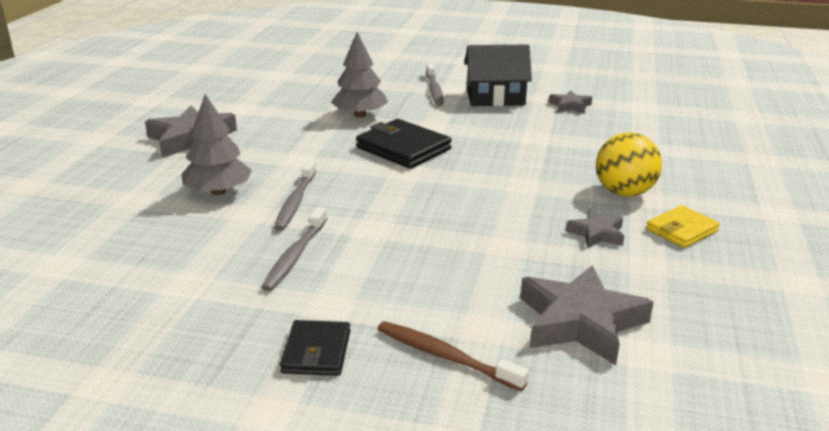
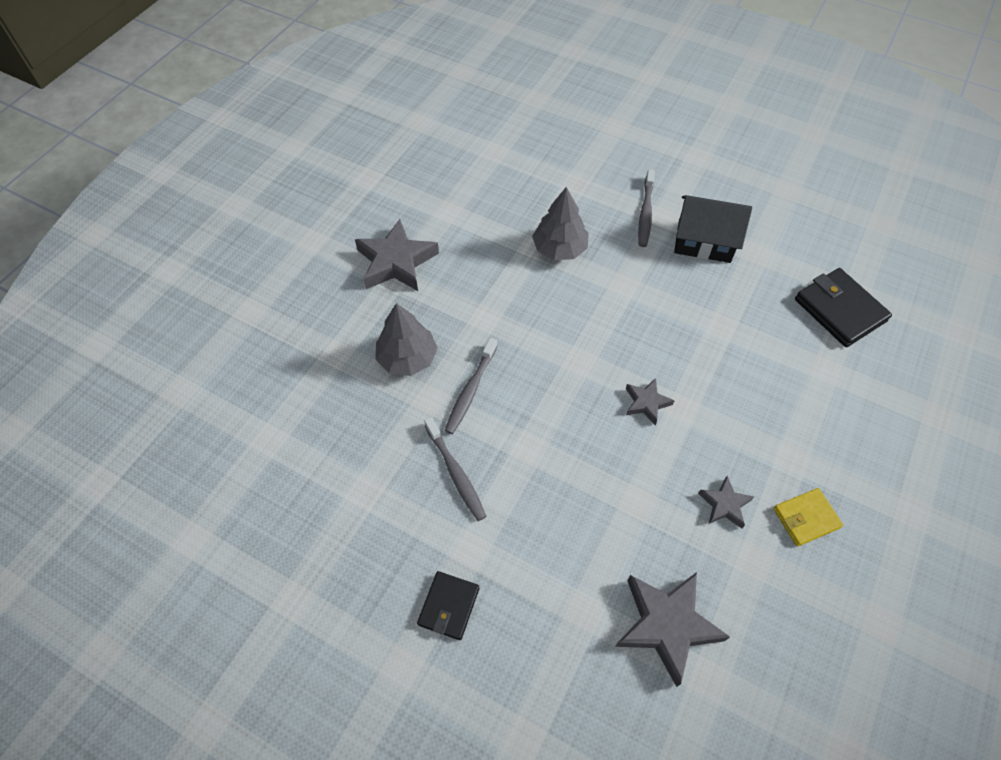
camera: 15 degrees right, 30 degrees up
(295, 256) = (456, 473): grey toothbrush -> grey toothbrush turned 60 degrees counterclockwise
(403, 148) = (587, 320): black wallet -> black wallet (839, 310)
(445, 356) = (545, 639): brown toothbrush -> none
(570, 106) = (777, 274): grey star -> grey star (646, 403)
(624, 192) = (775, 444): yellow ball -> none

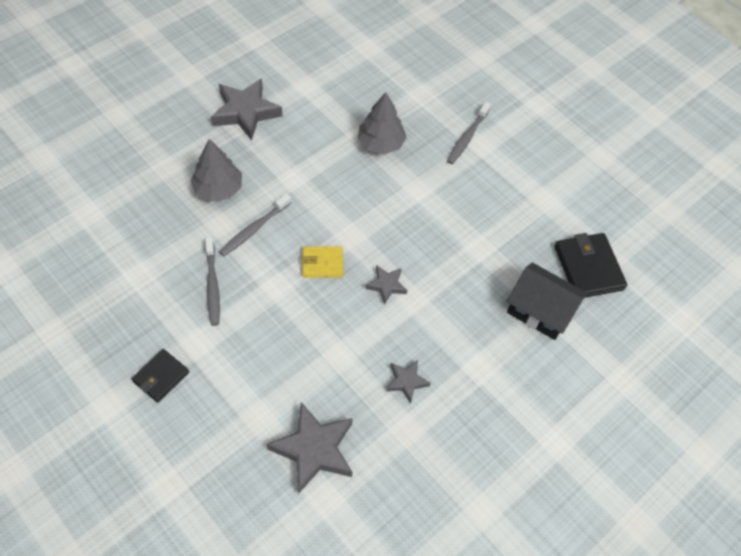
camera: 15 degrees right, 0 degrees up
(704, 242) = (504, 176): black house -> black house (540, 311)
(806, 518) = (466, 415): yellow wallet -> yellow wallet (322, 263)

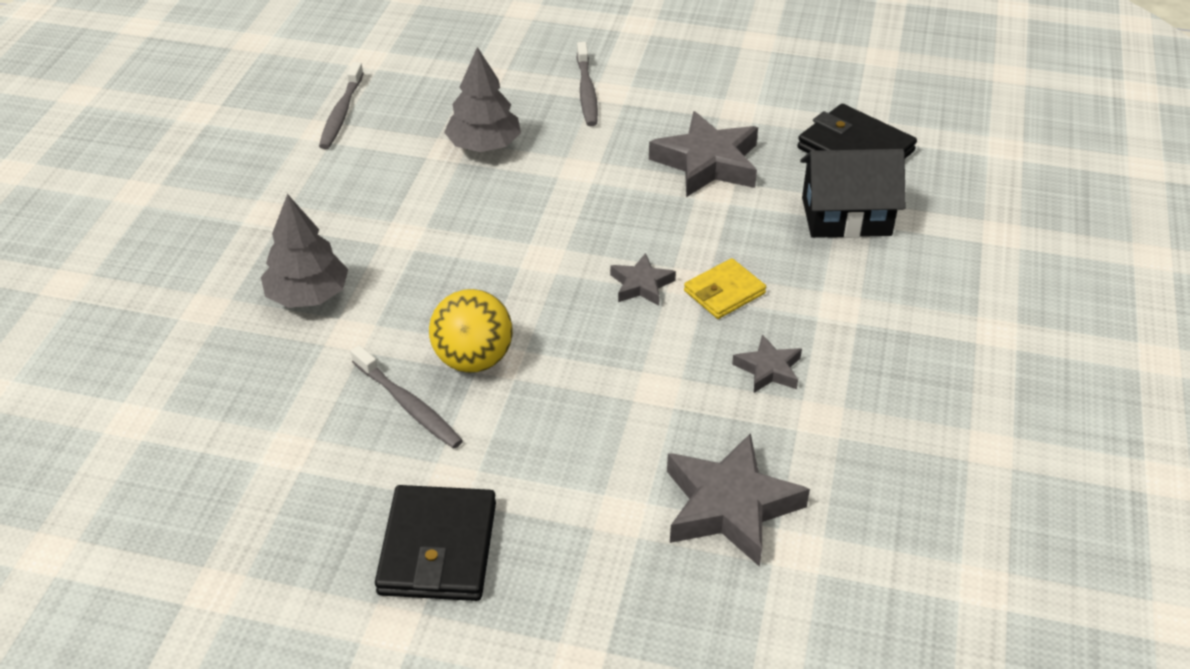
camera: 30 degrees left, 15 degrees down
(161, 377) = (438, 548): black wallet -> black wallet, size x1.61
(246, 112) = (264, 195): grey star -> grey star (707, 163)
(254, 229) = (405, 314): grey toothbrush -> grey toothbrush (341, 113)
(264, 278) = (473, 359): none -> yellow ball
(322, 263) = (536, 304): yellow wallet -> yellow wallet (724, 292)

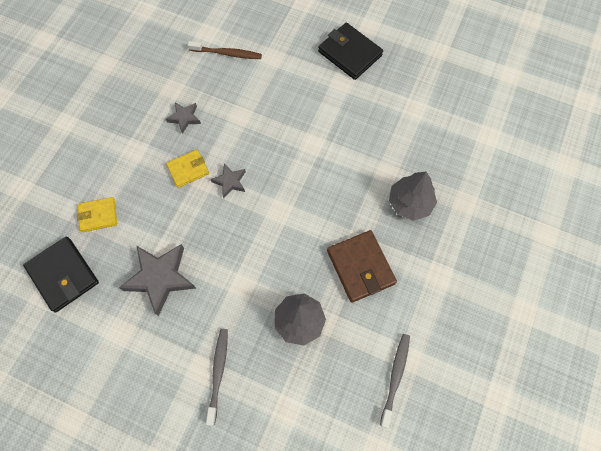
camera: 170 degrees left, 25 degrees up
(395, 208) = (360, 267): none -> brown wallet
(408, 405) = (358, 124): grey toothbrush -> none
(438, 548) = (349, 53): black wallet -> black wallet turned 60 degrees counterclockwise
(473, 359) = (325, 146): yellow ball -> none
(730, 506) = (227, 53): grey star -> brown toothbrush
(846, 216) = (98, 215): black house -> yellow wallet

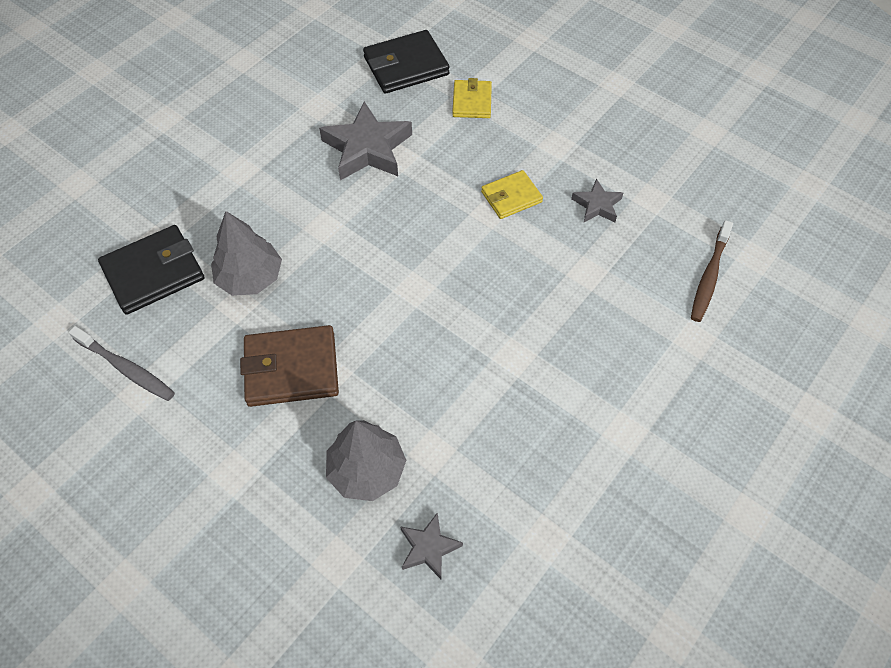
camera: 105 degrees right, 10 degrees down
(188, 169) = (511, 197): yellow wallet -> yellow wallet turned 75 degrees clockwise
(218, 373) = (228, 184): grey toothbrush -> none
(230, 182) = (478, 240): grey star -> grey star (429, 548)
(349, 53) = (686, 461): black wallet -> black wallet (154, 273)

